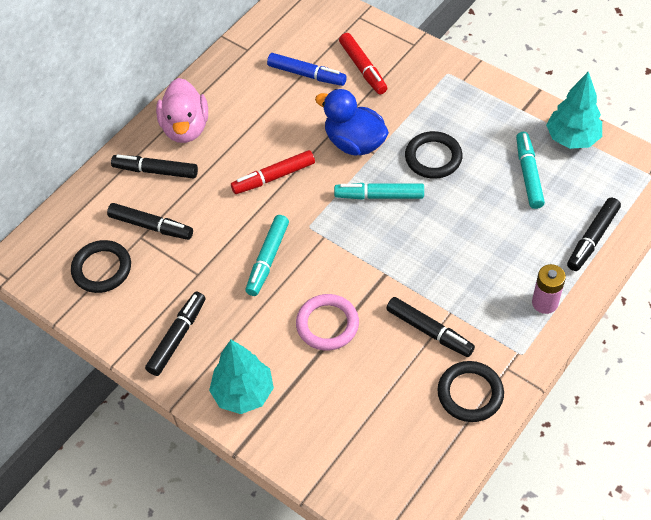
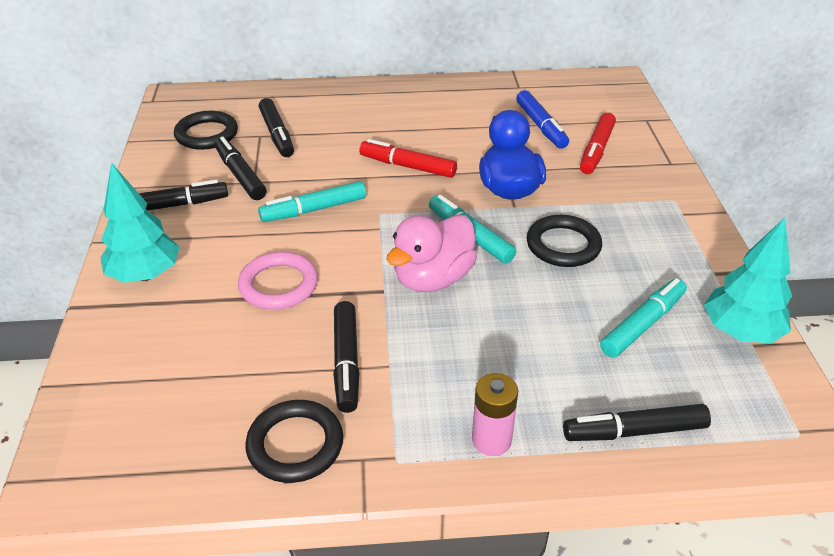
camera: 45 degrees right, 15 degrees down
(155, 171) = (335, 109): black marker -> black marker (240, 175)
(186, 128) = (397, 100): pink duck -> pink duck (433, 278)

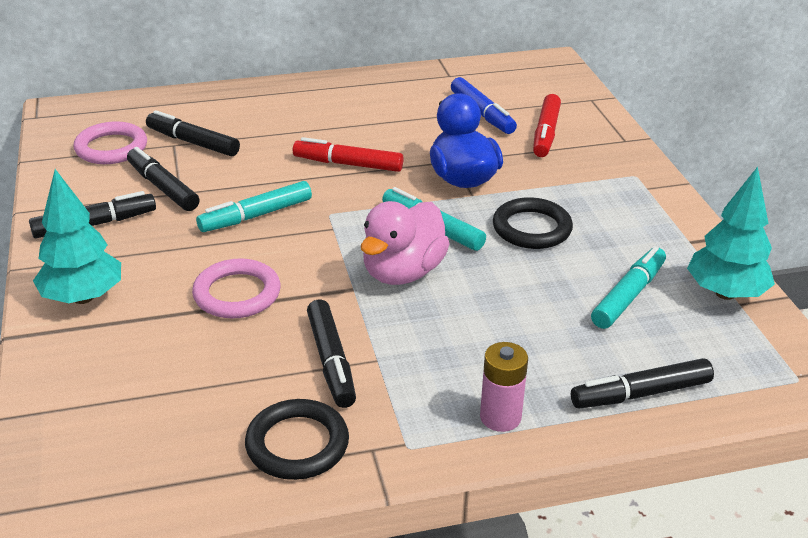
camera: 10 degrees left, 5 degrees down
(206, 134) = (111, 148): black ring -> pink ring
(277, 134) = (193, 142): black marker -> black marker turned 150 degrees clockwise

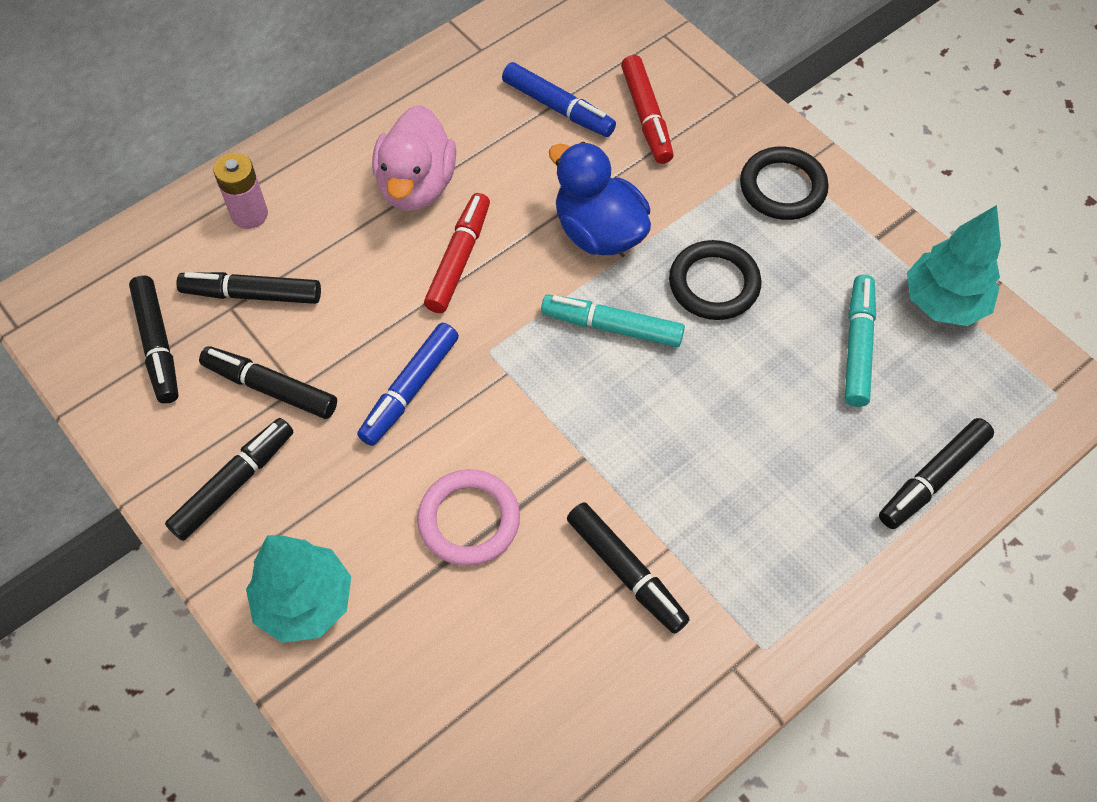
camera: 25 degrees left, 25 degrees up
(111, 148) = (158, 345): pink ring -> black marker
(256, 216) = (410, 389): turquoise marker -> blue marker
(297, 444) = (661, 696): black ring -> black ring (782, 187)
(348, 164) = (459, 259): red marker -> red marker turned 120 degrees clockwise
(403, 272) = (621, 410): pink duck -> pink duck (416, 185)
(500, 417) = (825, 569): pink battery -> pink battery (249, 214)

